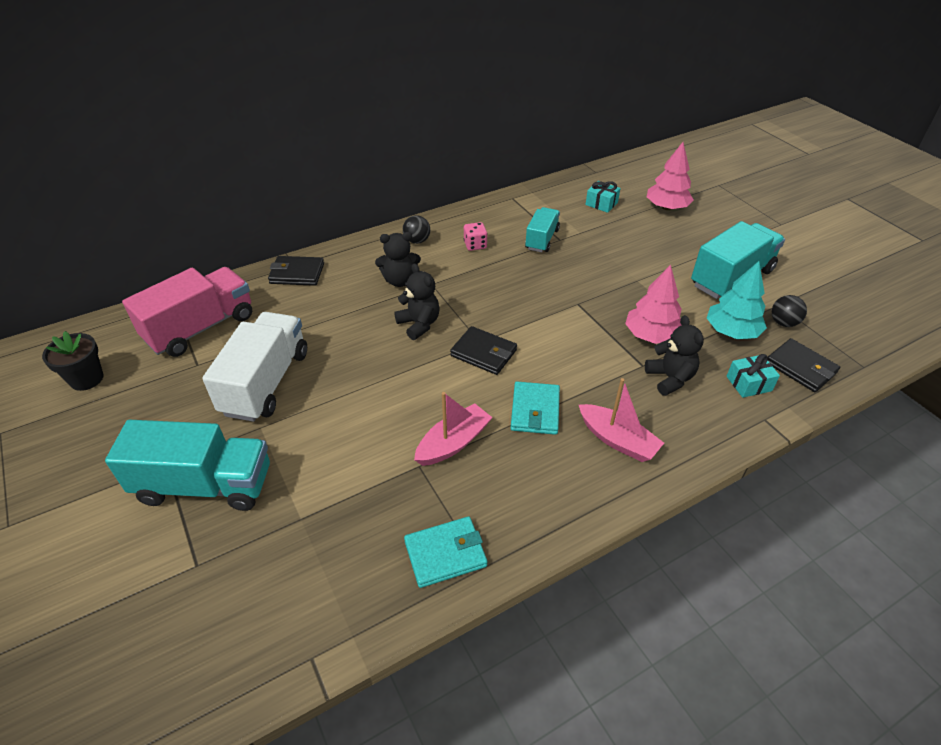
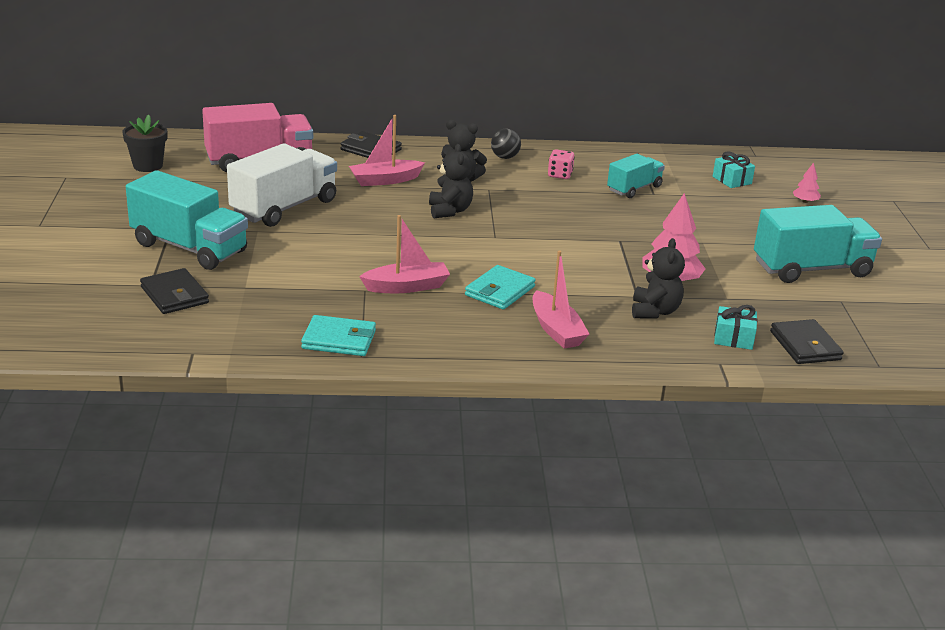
camera: 25 degrees right, 15 degrees down
(336, 307) = (385, 180): none -> pink boat
(483, 353) = (490, 244): black wallet -> black wallet (174, 295)
(666, 207) = (805, 201): pink tree -> pink tree, size x0.50
(731, 331) = (761, 302): turquoise tree -> none
(783, 323) = (828, 313): black ball -> none

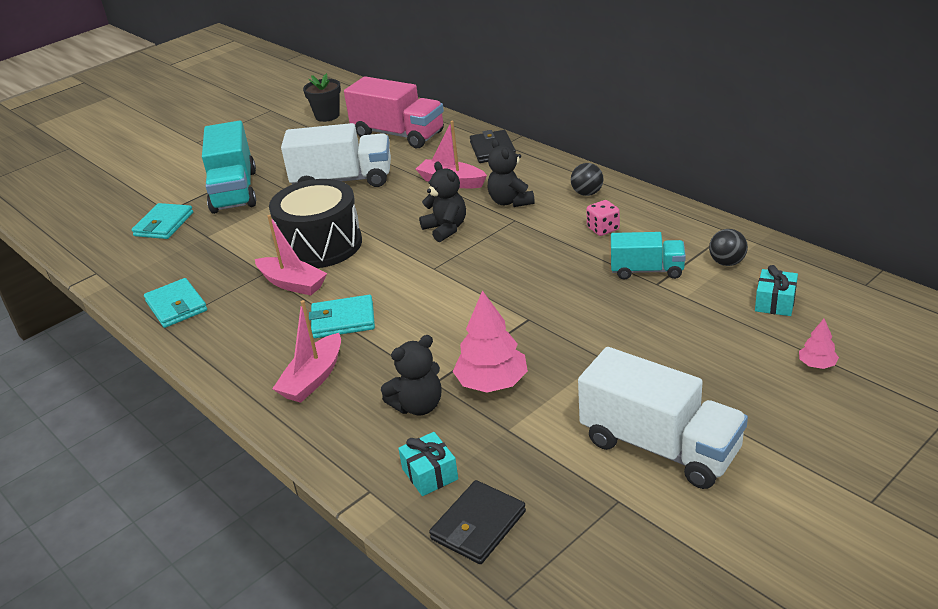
camera: 55 degrees right, 5 degrees up
(174, 295) = (164, 224): black wallet -> turquoise wallet
(371, 255) = (321, 245): none -> black drum
(449, 211) = (446, 229): black teddy bear -> black teddy bear turned 75 degrees counterclockwise
(669, 169) = (727, 262): none -> black ball
(811, 269) = (659, 446): turquoise truck -> white truck

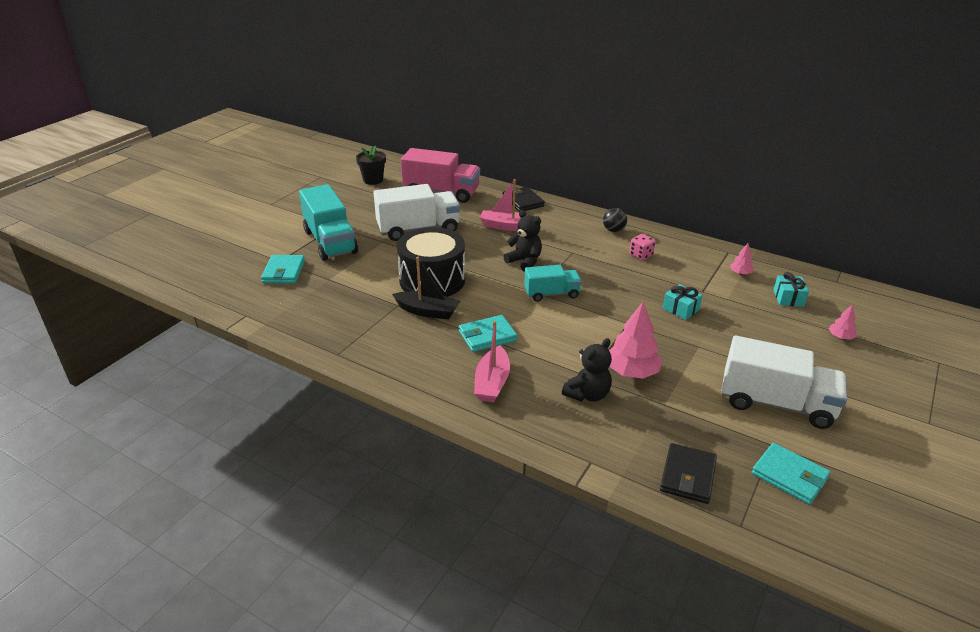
camera: 20 degrees left, 0 degrees up
(176, 306) = (338, 337): turquoise wallet -> turquoise wallet (789, 476)
(292, 283) = (427, 311): pink boat -> black boat
(430, 474) = (628, 443): turquoise gift -> turquoise gift (680, 309)
(510, 201) = (561, 239): black teddy bear -> none
(647, 270) = (690, 282): turquoise truck -> turquoise truck (551, 294)
(727, 262) = (740, 273): black ball -> pink tree

